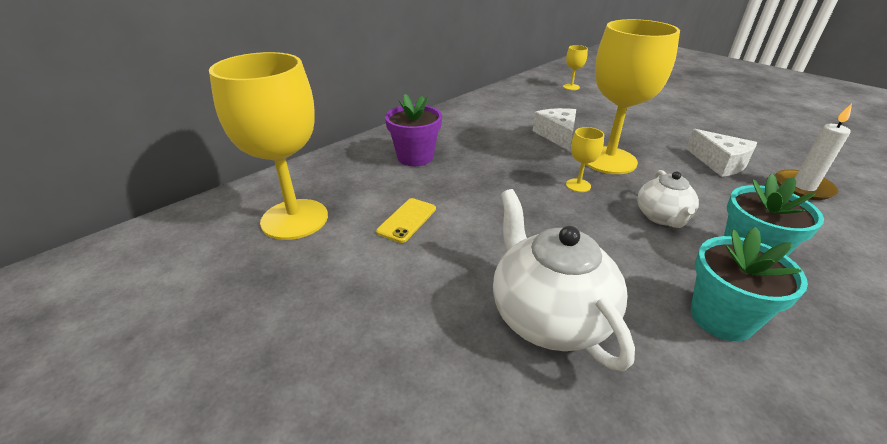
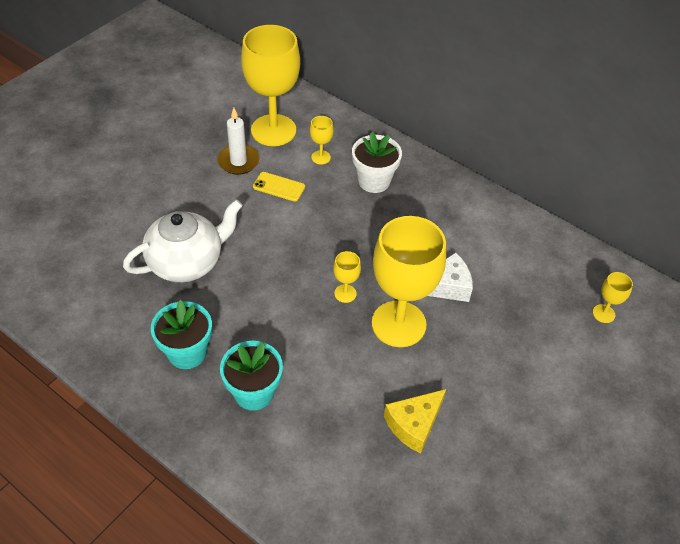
camera: 80 degrees right, 15 degrees up
(364, 186) = (321, 157): none -> yellow goblet
(415, 157) = (374, 181): purple flower pot -> white flower pot
(662, 217) = (302, 346): white teapot -> none
(719, 163) = (414, 424): white cheese -> yellow cheese
(803, 187) = (374, 487): white candle -> white candle (238, 161)

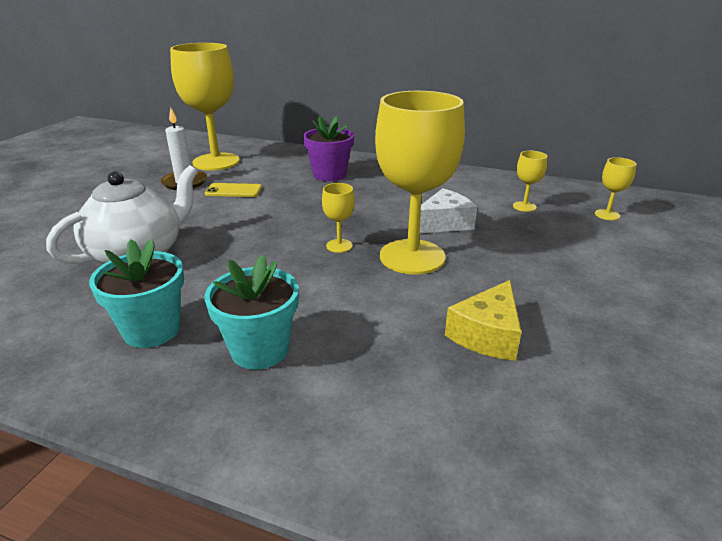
camera: 15 degrees left, 20 degrees down
(321, 157) = (270, 169): yellow goblet -> yellow goblet (524, 206)
(374, 181) = (329, 175): white flower pot -> purple flower pot

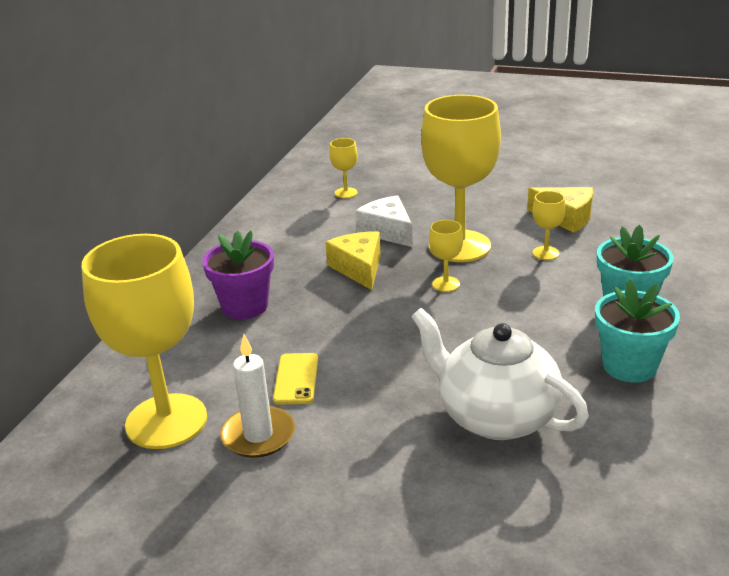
camera: 90 degrees left, 0 degrees up
(375, 210) = (359, 268): none -> yellow cheese
(607, 215) = (362, 161): yellow goblet -> yellow goblet (545, 253)

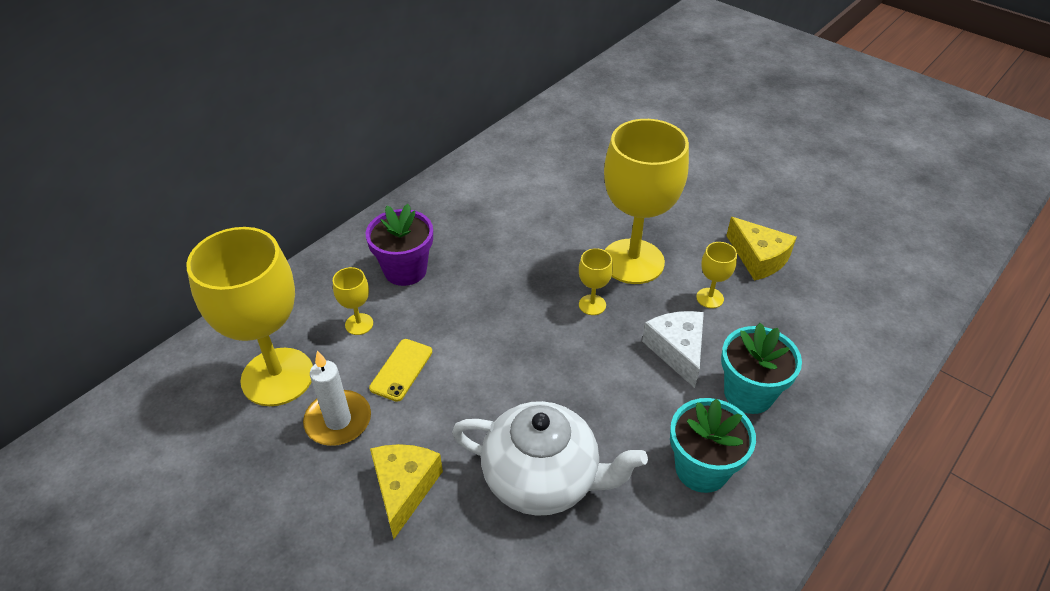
camera: 20 degrees right, 15 degrees up
(346, 193) = (567, 159): yellow goblet -> yellow goblet (359, 324)
(359, 268) = (526, 258): yellow cheese -> yellow cheese (404, 488)
(387, 231) = (577, 220): white cheese -> white cheese (677, 350)
(495, 416) = (543, 479): white teapot -> white teapot turned 135 degrees clockwise

